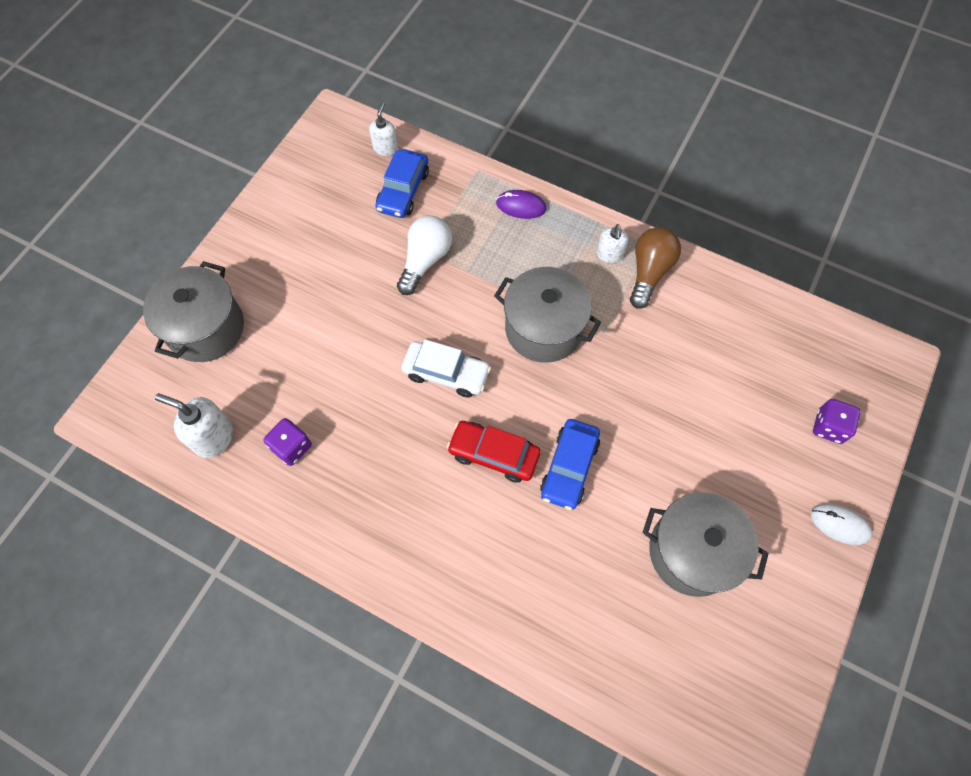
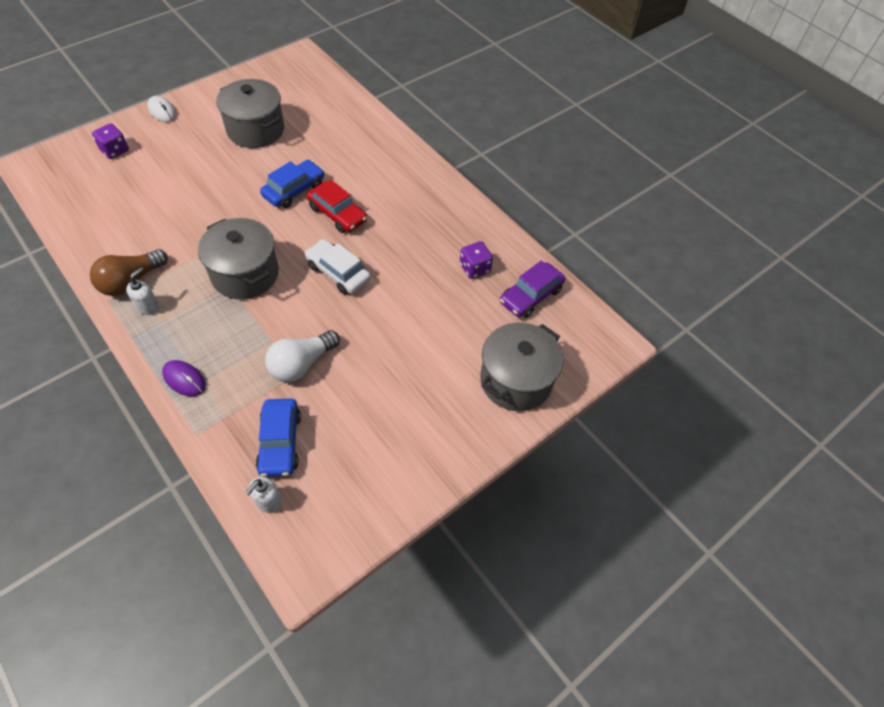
camera: 160 degrees left, 10 degrees down
(213, 437) = (531, 296): white soap dispenser -> purple car
(403, 190) = (280, 442): blue car -> blue car turned 135 degrees clockwise

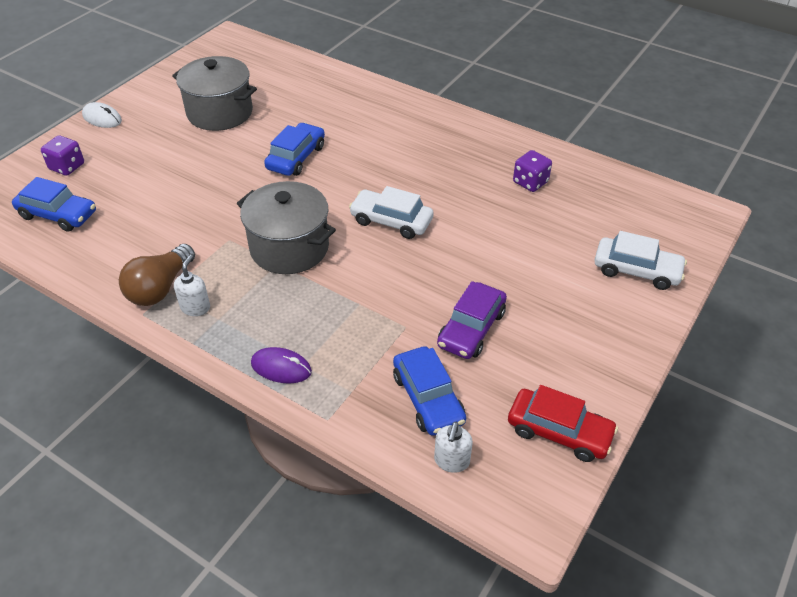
camera: 15 degrees left, 10 degrees down
(88, 193) = (58, 214): none -> blue car
(301, 364) = (405, 316): white light bulb -> none
(337, 214) = (357, 168): red car -> red car (559, 432)
(516, 380) = (636, 270): grey pot -> white car
(531, 296) = (601, 192): purple car -> purple car (471, 328)

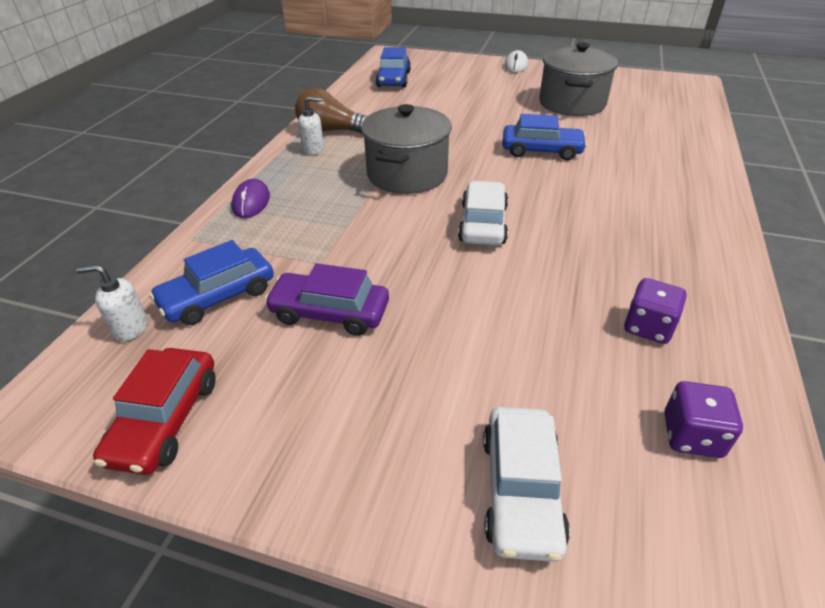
camera: 75 degrees right, 5 degrees down
(67, 167) = (448, 69): purple dice -> purple dice (692, 435)

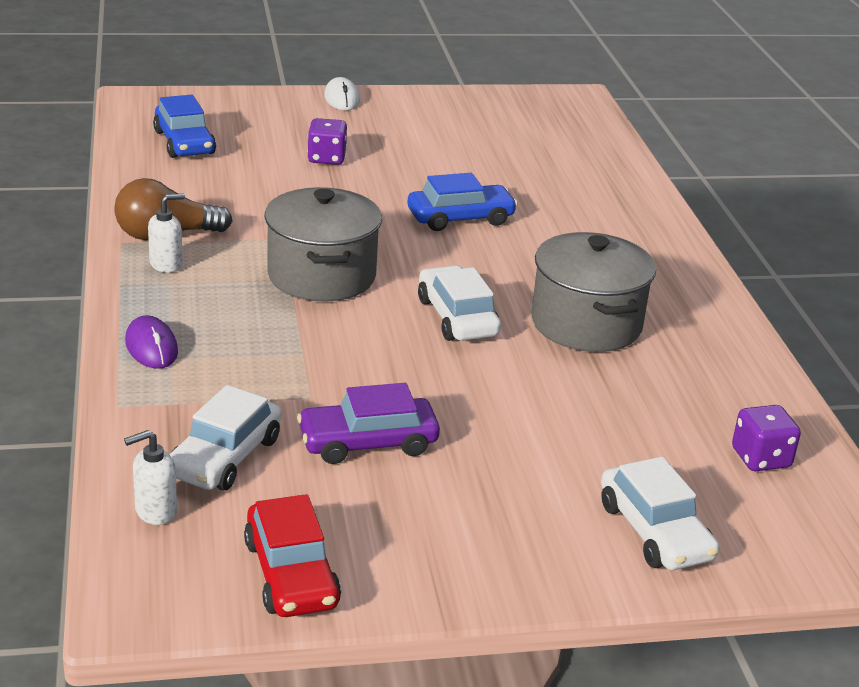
camera: 30 degrees left, 10 degrees down
(218, 296) = (224, 457): blue car -> white car
(572, 103) = (454, 148): grey pot -> grey pot (586, 324)
(648, 327) = (681, 383): purple dice -> purple dice (326, 158)

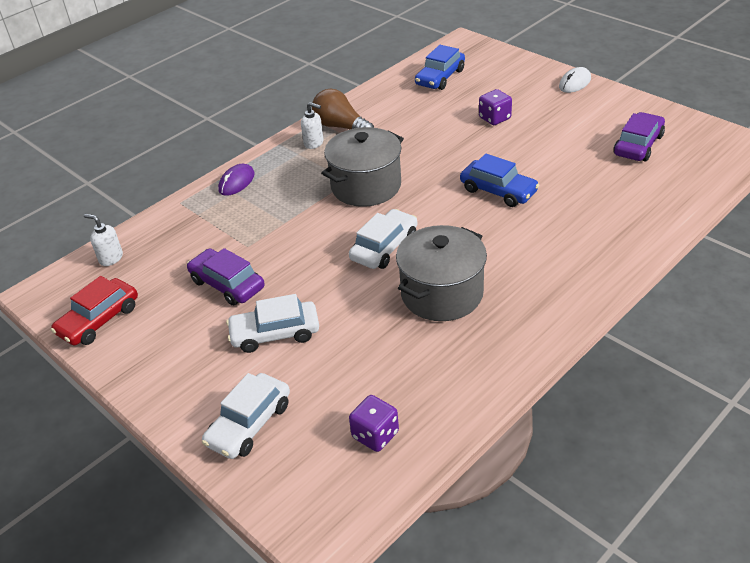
camera: 60 degrees right, 10 degrees up
(224, 457) = (170, 252): white car -> white car (275, 333)
(502, 130) = (638, 145): none -> purple car

